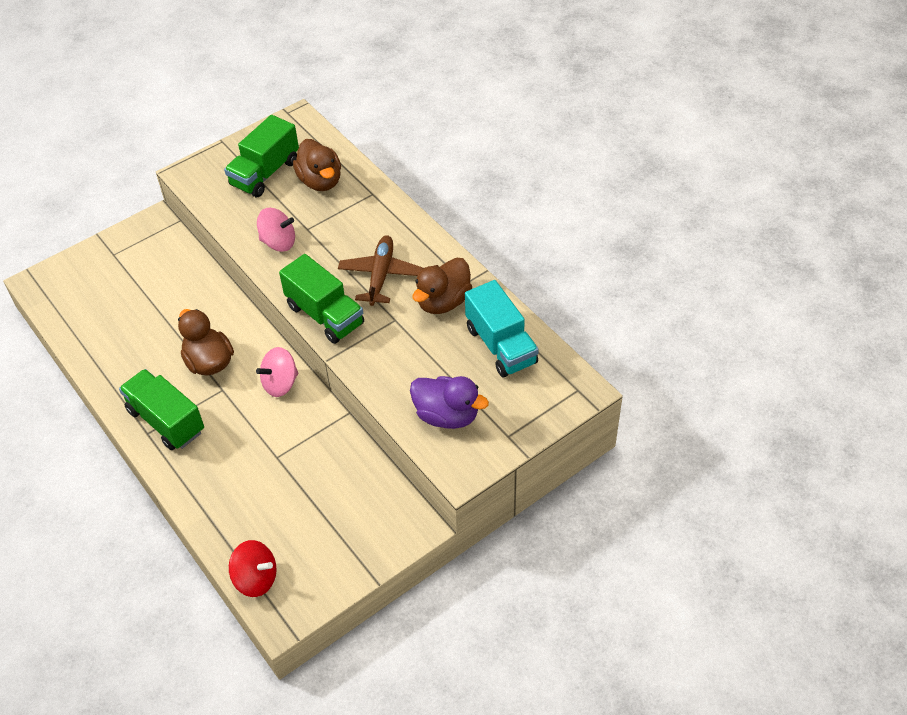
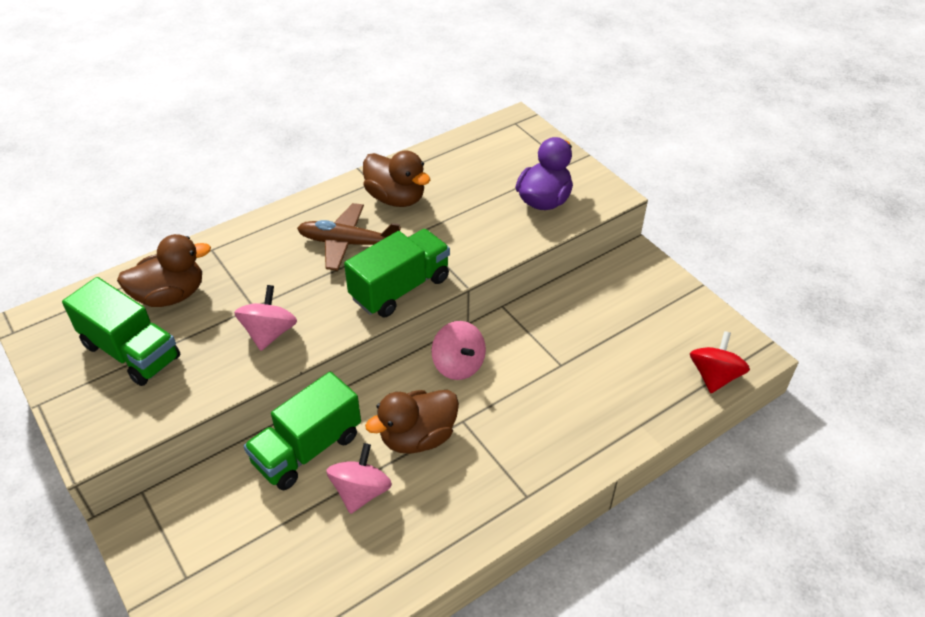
camera: 90 degrees left, 5 degrees down
(165, 333) = (361, 492): none -> pink spinning top
(166, 421) = (508, 476): green truck -> green truck (307, 449)
(501, 345) = (459, 163): turquoise truck -> none

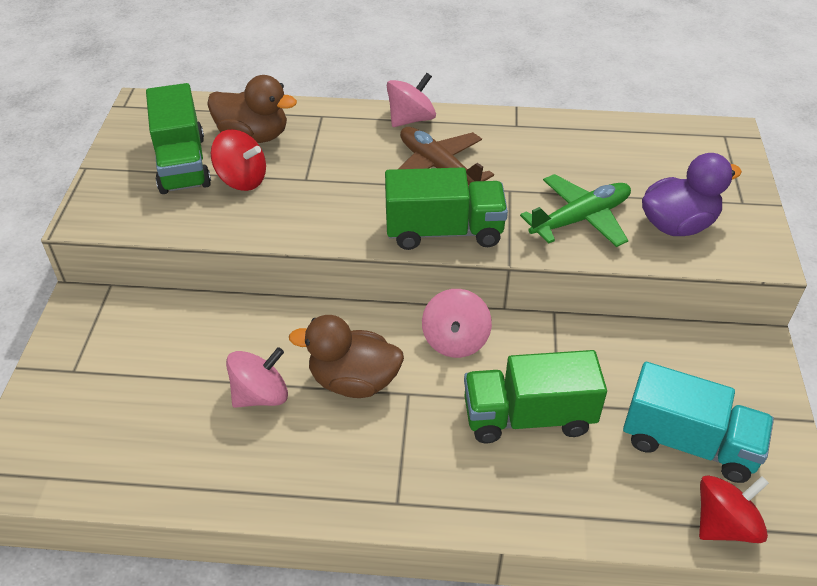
camera: 40 degrees right, 0 degrees up
(200, 335) = (242, 179): none -> red spinning top
(269, 333) = (295, 207): pink spinning top -> pink spinning top (411, 119)
(307, 449) = (255, 330): green truck -> green truck (528, 417)
(396, 198) = (524, 150): brown duck -> none
(482, 229) = (580, 219): none -> green plane
(654, 340) = (688, 443): none -> turquoise truck

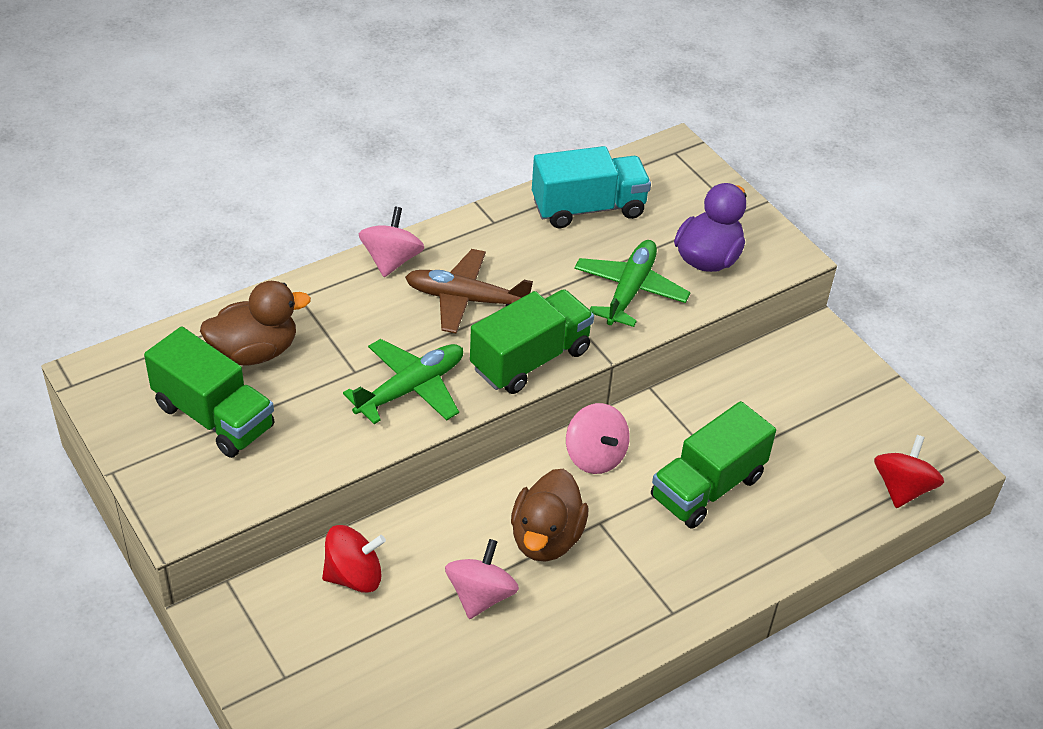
camera: 40 degrees left, 0 degrees up
(242, 179) = (293, 402): red spinning top -> red spinning top (354, 576)
(331, 209) = (411, 389): none -> green plane
(353, 381) = (546, 538): brown duck -> brown duck turned 45 degrees counterclockwise
(688, 443) = (833, 441): turquoise truck -> turquoise truck (588, 208)

